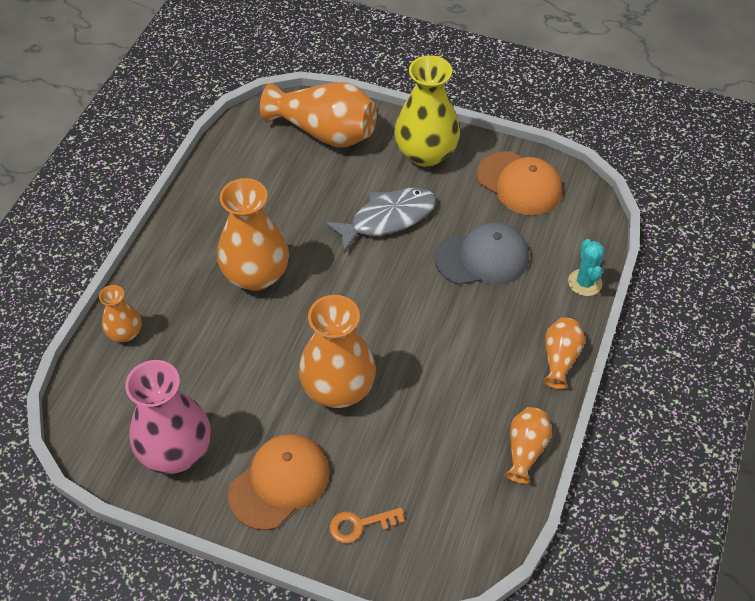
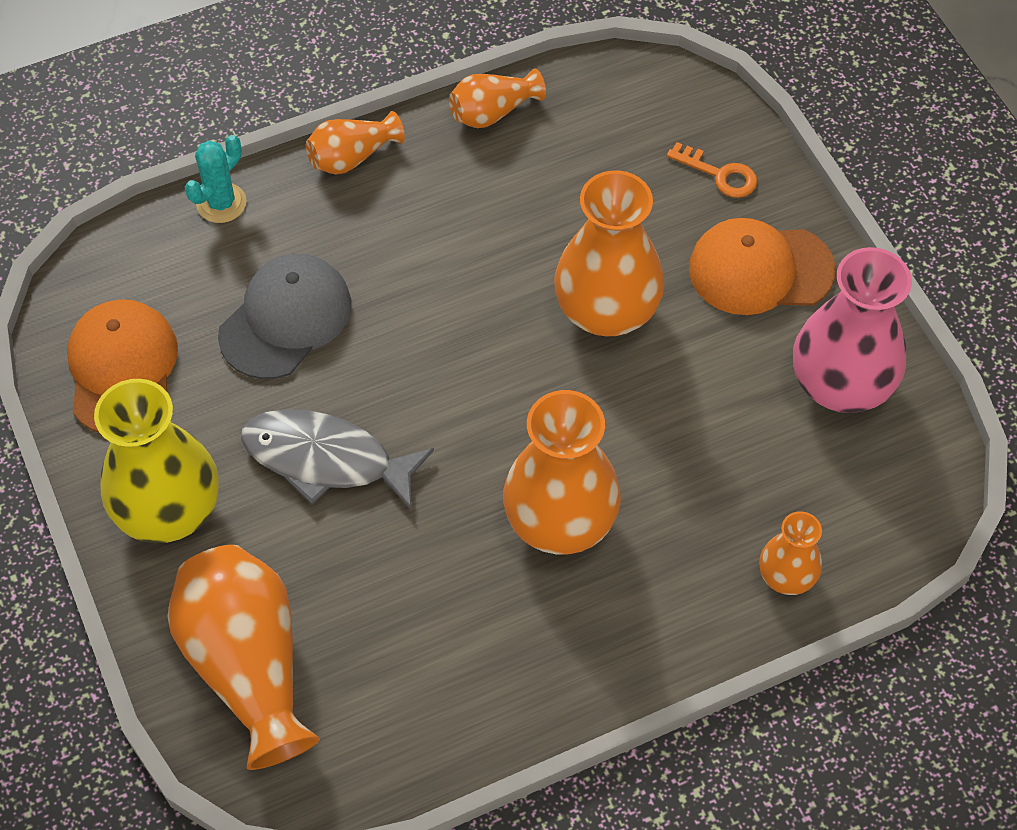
camera: 135 degrees left, 5 degrees up
(482, 258) = (285, 319): grey cap -> grey cap turned 90 degrees clockwise

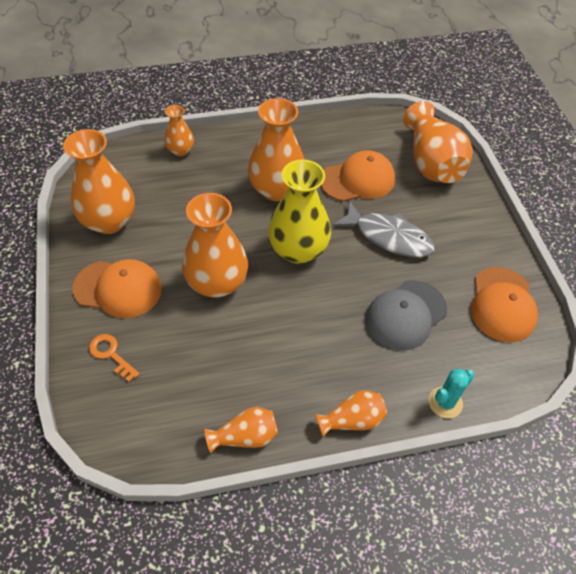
camera: 170 degrees left, 5 degrees down
(169, 510) = (471, 229): yellow vase -> yellow vase (298, 250)
(401, 581) = (358, 180): none -> orange cap
(840, 385) = (109, 221): pink vase -> orange vase

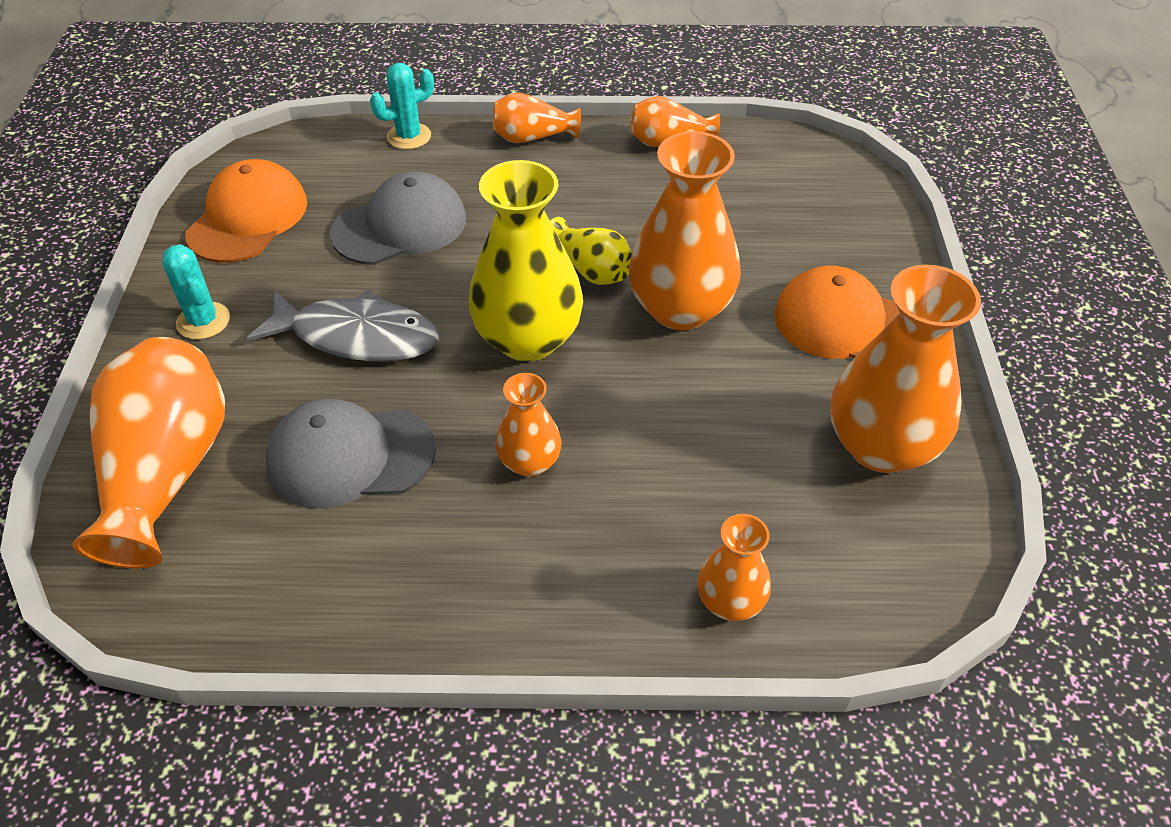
camera: 165 degrees left, 5 degrees down
(111, 354) = (847, 241): orange key -> none
(275, 302) = (591, 269): none -> yellow vase
(276, 189) = (529, 462): orange vase -> orange vase, size x0.53
(358, 180) = (350, 456): orange cap -> grey cap
(388, 237) = (357, 336): grey fish -> grey fish turned 150 degrees clockwise
(473, 232) = (203, 321): none -> turquoise cactus

